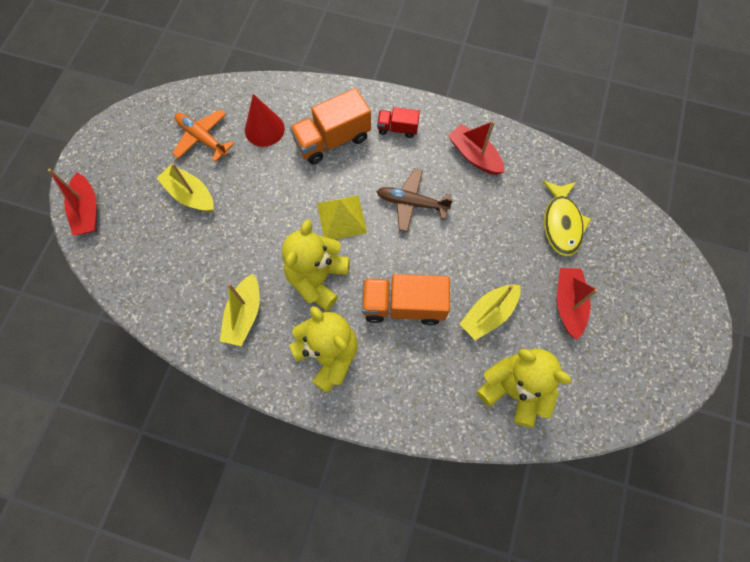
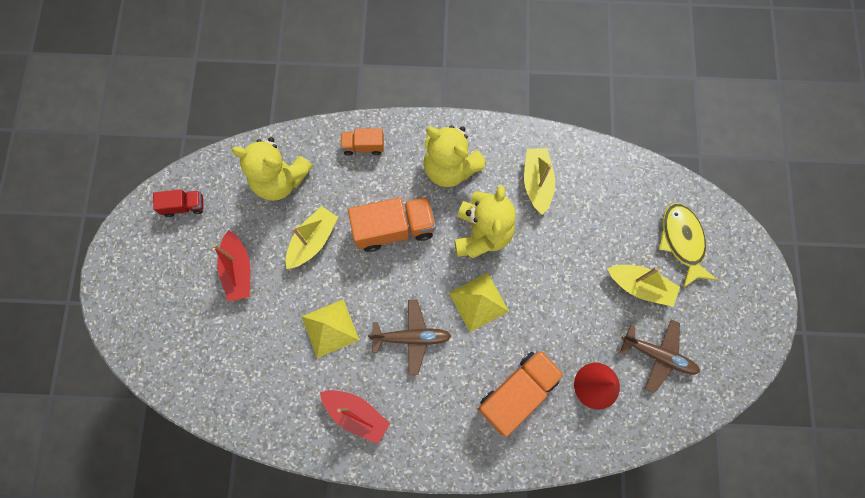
camera: 165 degrees right, 5 degrees up
(87, 211) = (732, 242): red boat -> none
(202, 138) = (658, 355): orange plane -> brown plane
(397, 128) = (450, 427): red truck -> red truck (184, 206)
(415, 405) = (363, 146): none -> orange truck
(485, 229) = (330, 328): none -> yellow pyramid
(561, 223) = (252, 355): yellow fish -> yellow fish (682, 242)

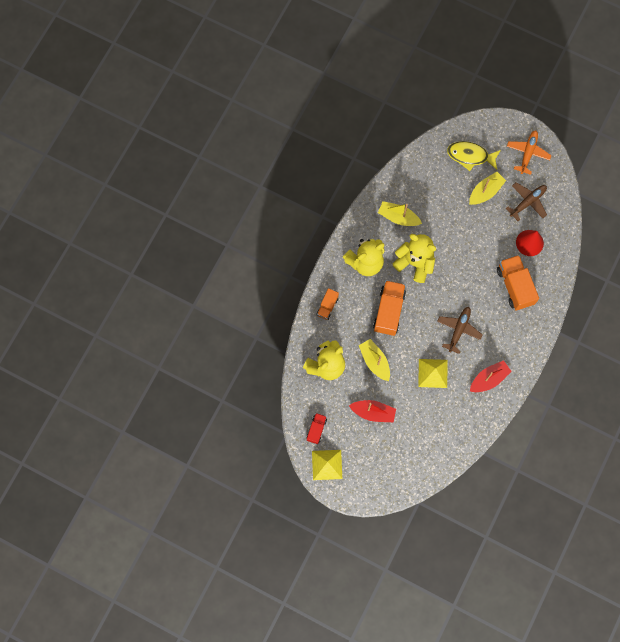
camera: 65 degrees left, 0 degrees up
(478, 302) = (454, 283): yellow pyramid -> yellow pyramid (327, 464)
(734, 323) = (528, 153): none -> orange plane

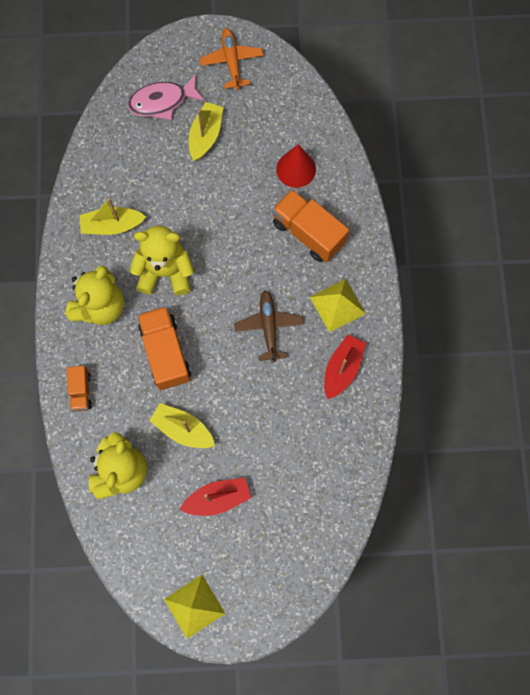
camera: 30 degrees left, 0 degrees up
(316, 429) = (154, 566): red truck -> none
(433, 373) = (267, 402): yellow pyramid -> yellow pyramid (337, 305)
(470, 156) = (162, 101): yellow fish -> pink fish
(527, 202) = (265, 121): brown plane -> none

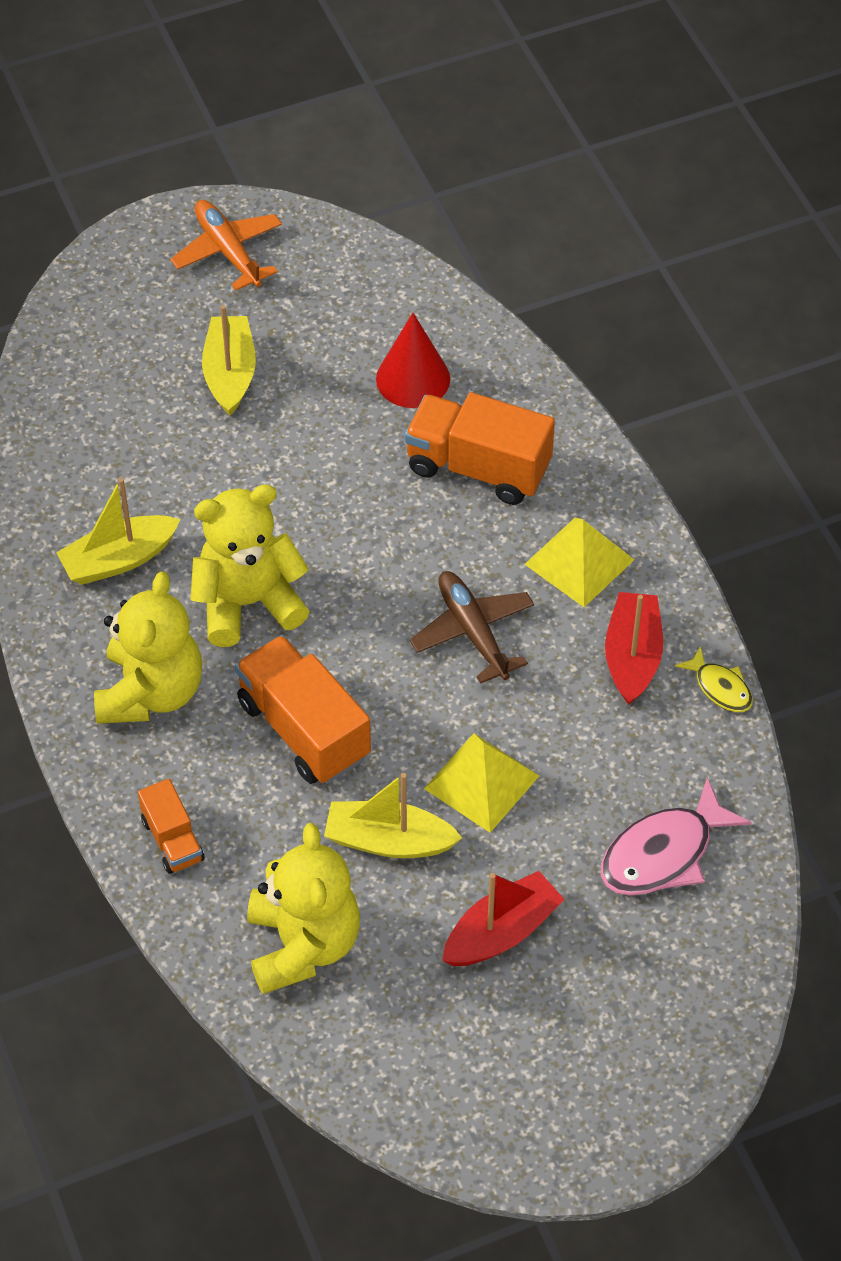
camera: 20 degrees left, 20 degrees down
(162, 101) = (129, 344): pink fish -> pink fish (663, 853)
(194, 606) = (536, 1123): yellow pyramid -> yellow pyramid (481, 782)
(379, 402) = (720, 687): none -> yellow fish

